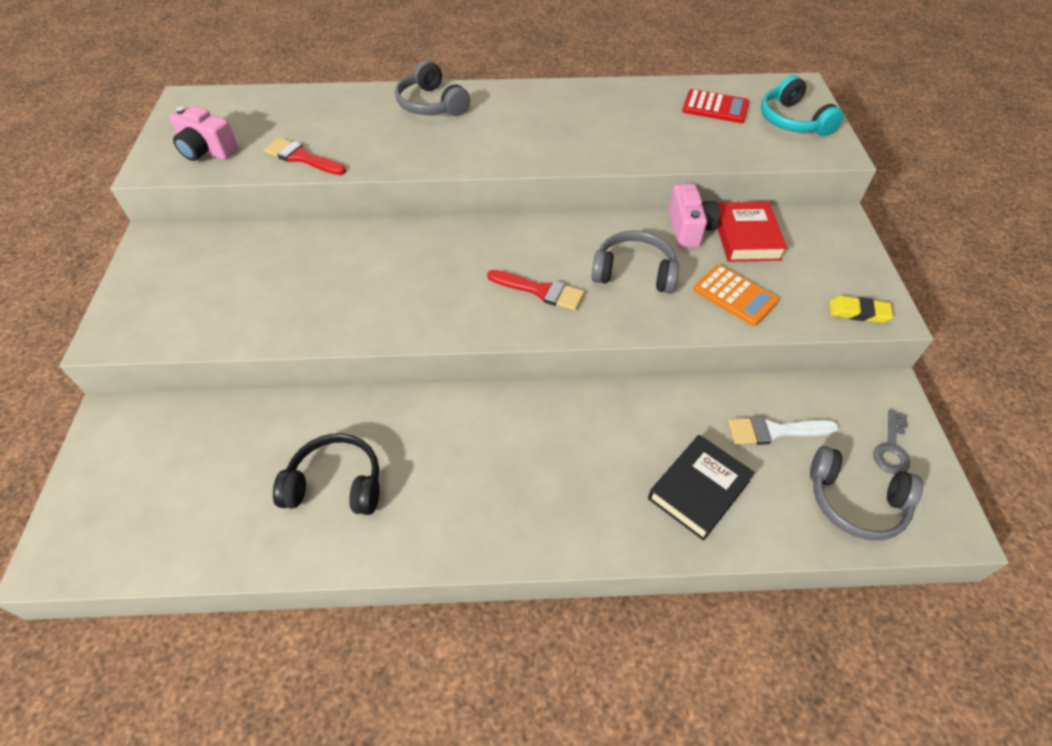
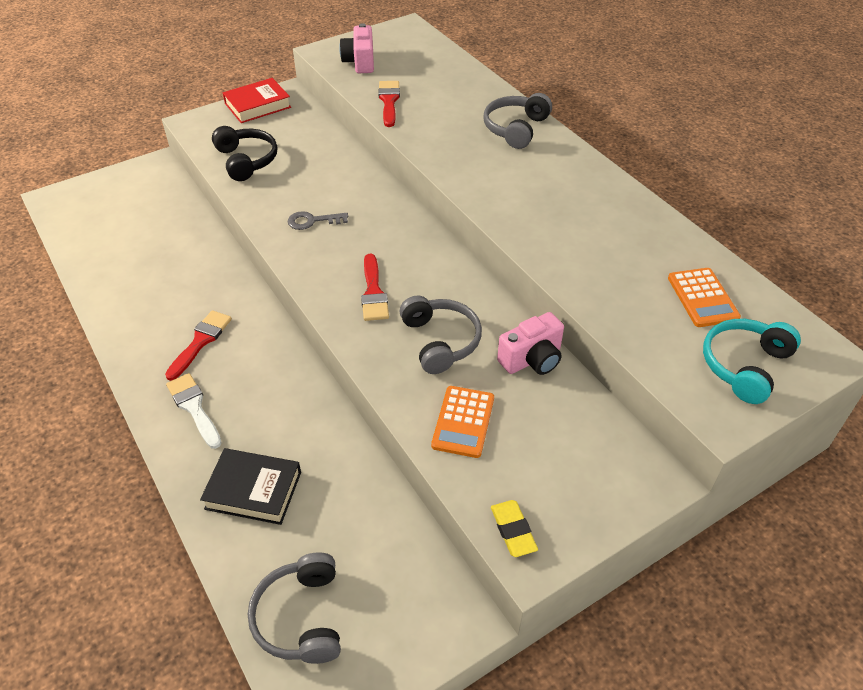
camera: 60 degrees right, 5 degrees down
(336, 484) = (156, 283): black headphones -> black headphones (246, 160)
(467, 470) = (200, 341): none -> red brush
(715, 107) = (702, 298): red calculator -> orange calculator
(746, 237) = (557, 406): red book -> red book (258, 105)
(774, 431) = (350, 528): white brush -> white brush (194, 407)
(891, 448) = (386, 636): grey key -> grey key (313, 221)

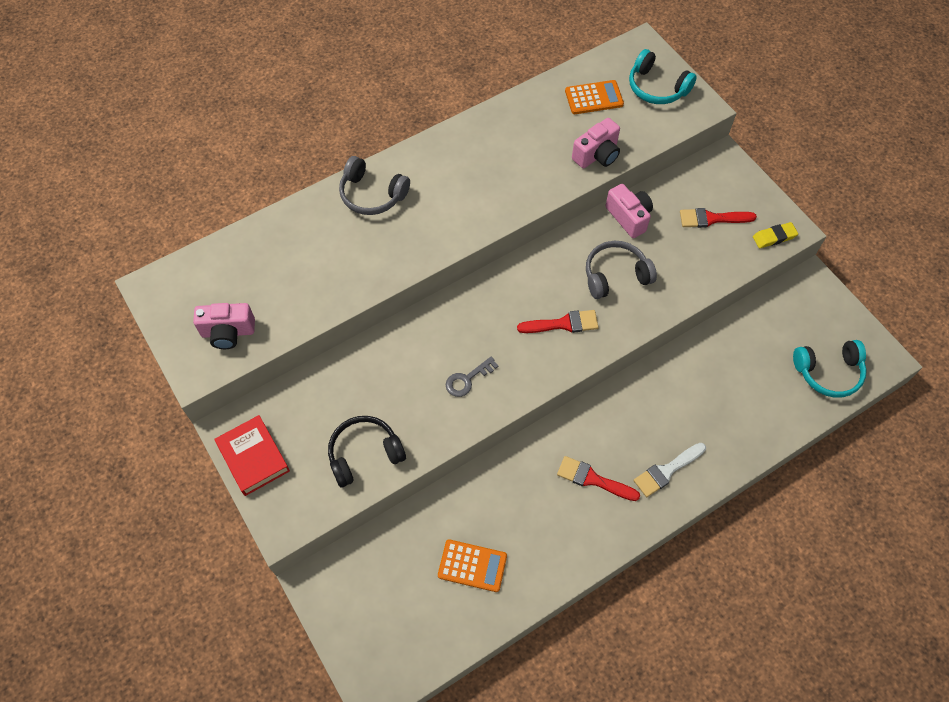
camera: 90 degrees left, 15 degrees up
(253, 490) = (739, 414): black book -> none
(300, 617) = (828, 372): grey headphones -> turquoise headphones
(313, 221) = (467, 379): grey key -> grey key turned 60 degrees clockwise
(389, 101) = (314, 301): red brush -> red brush (712, 219)
(463, 422) = (692, 262): orange calculator -> orange calculator (472, 566)
(602, 296) = (597, 155): none -> pink camera

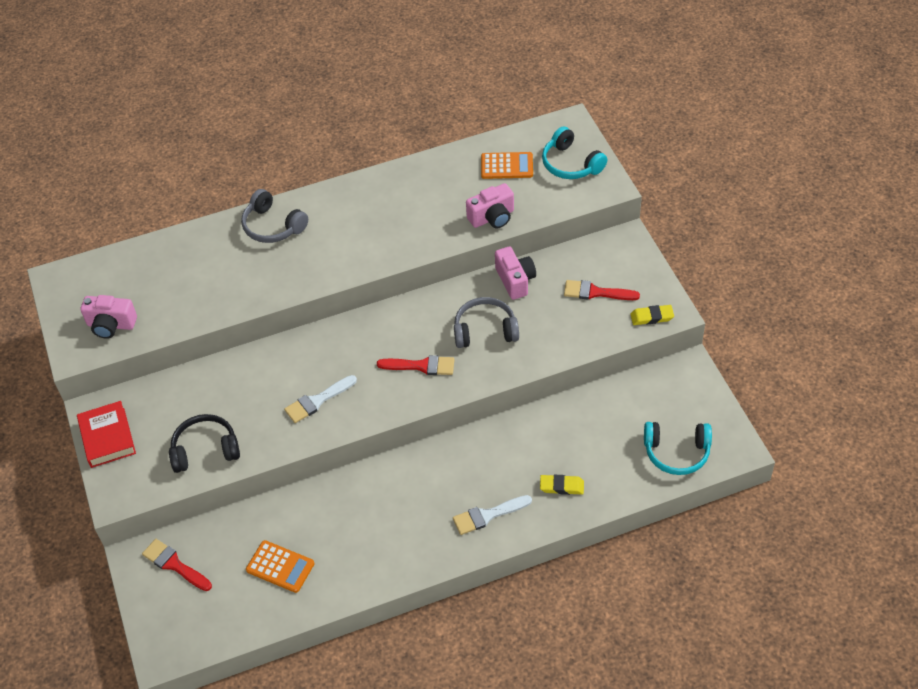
camera: 15 degrees right, 10 degrees down
(467, 379) = (317, 401): grey key -> white brush
(593, 479) = (415, 511): red brush -> red brush (174, 564)
(729, 427) = (562, 486): none -> yellow eraser

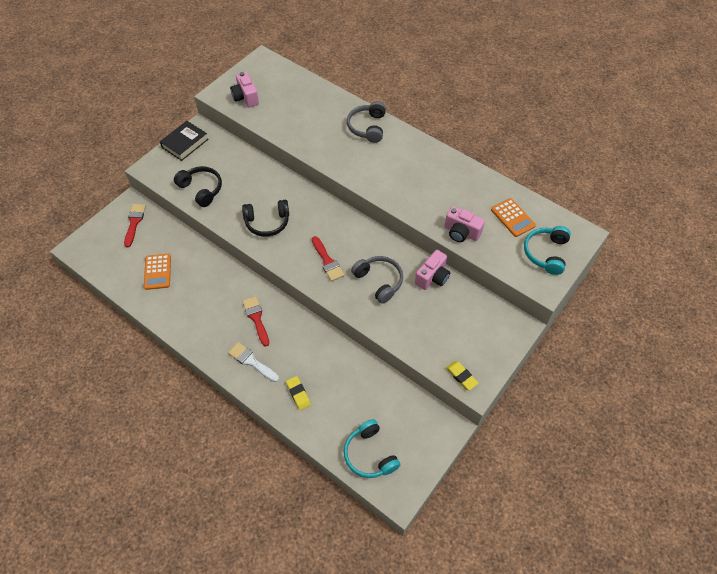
camera: 55 degrees right, 5 degrees up
(107, 437) = (185, 143): red book -> black book
(317, 401) = (267, 222): white brush -> black headphones
(596, 292) = (457, 330): red brush -> red brush (256, 318)

